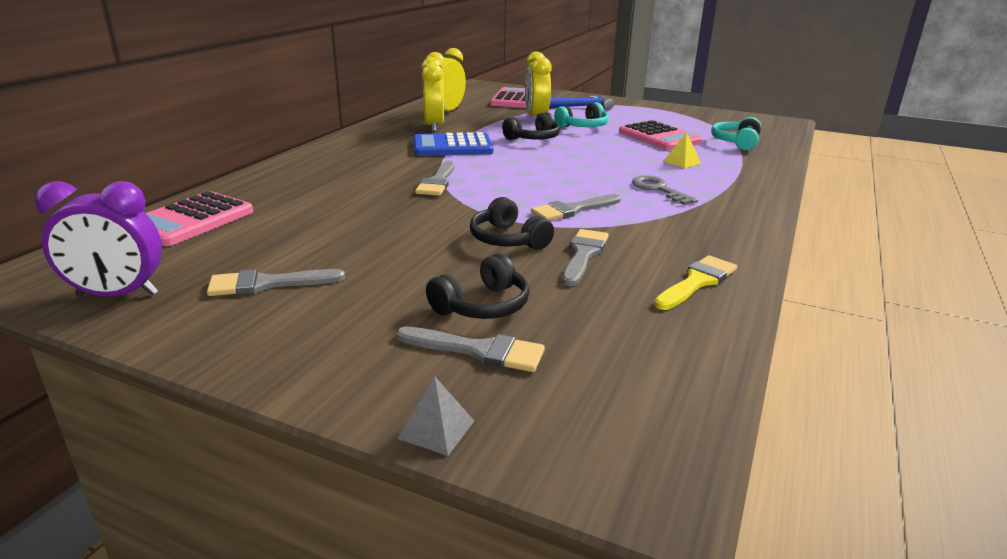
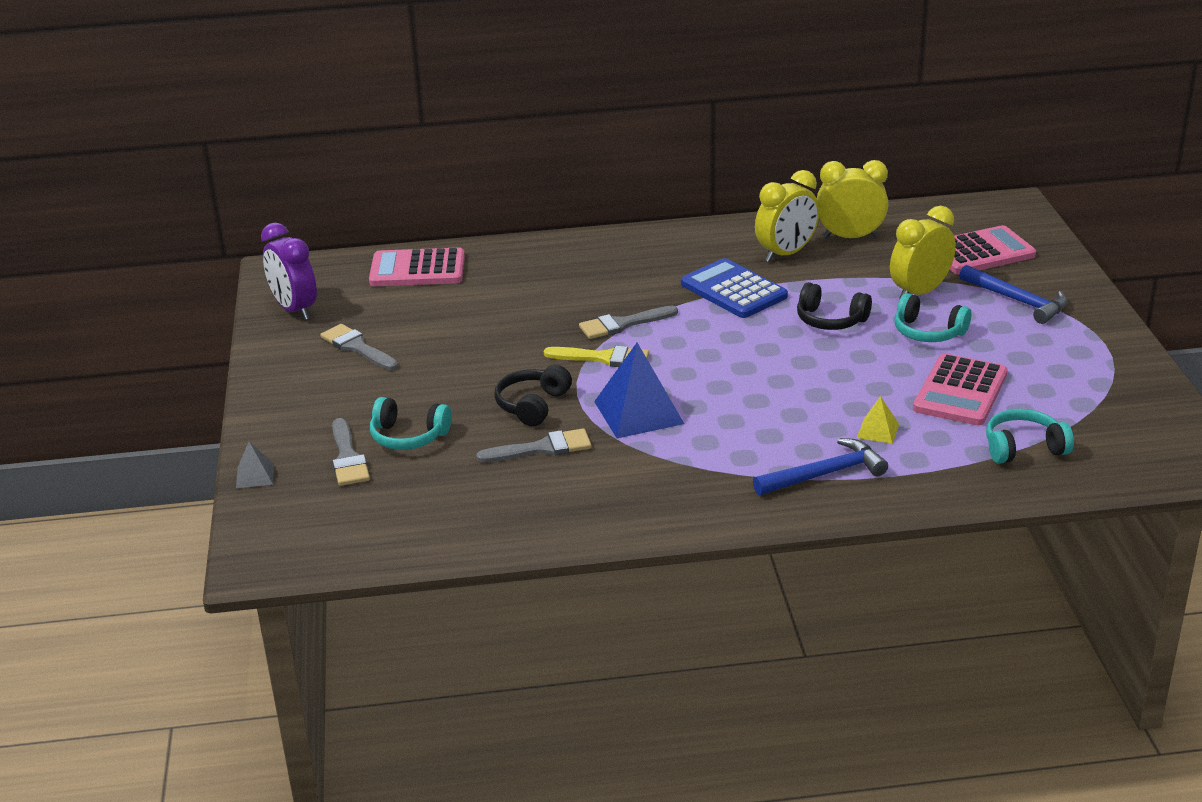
camera: 60 degrees right, 5 degrees up
(482, 306) = (408, 436): black headphones -> turquoise headphones
(573, 210) = (638, 412): grey brush -> blue pyramid
(659, 189) = (758, 440): grey key -> none
(697, 282) = (546, 515): yellow brush -> yellow brush (603, 358)
(722, 185) = (825, 474): none -> blue hammer

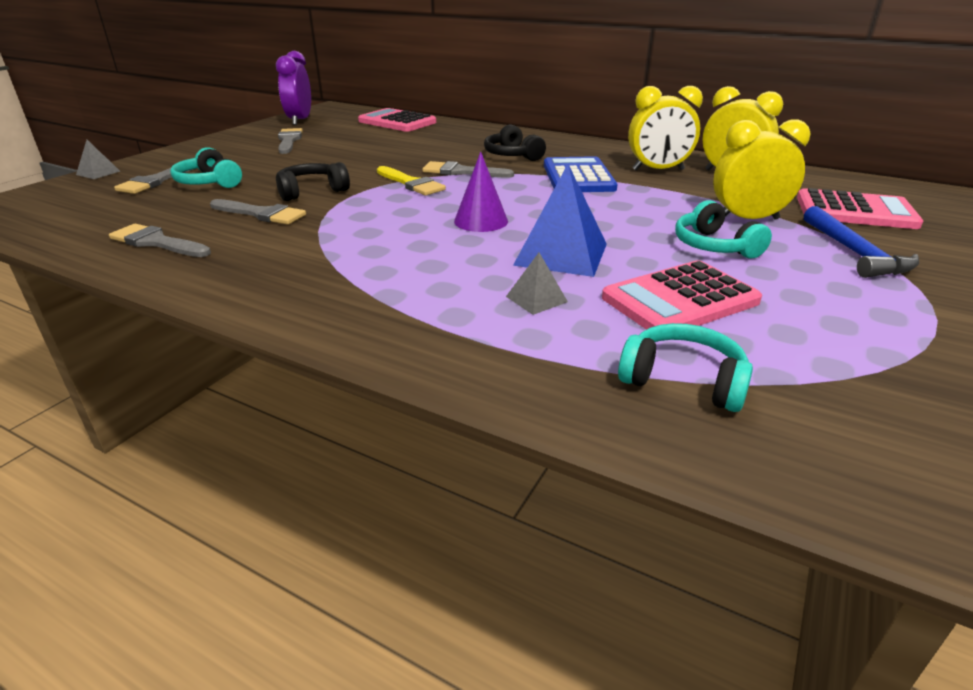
camera: 35 degrees right, 0 degrees up
(519, 513) = (157, 242): none -> grey brush
(638, 412) = (367, 217): blue pyramid -> blue pyramid (561, 254)
(735, 377) = (481, 221): none -> purple cone
(825, 474) = (421, 312): blue hammer -> none
(830, 320) = (629, 213): black headphones -> black headphones (512, 155)
(877, 430) = (536, 299): yellow pyramid -> grey pyramid

